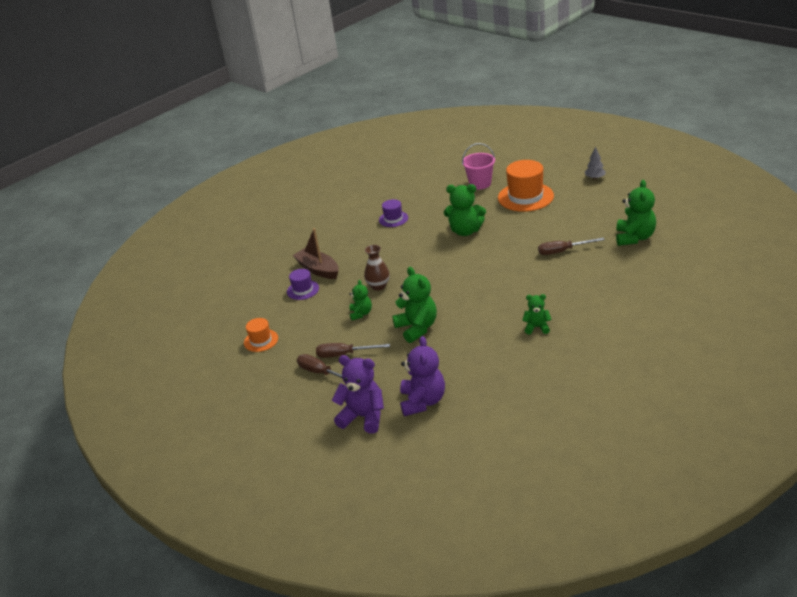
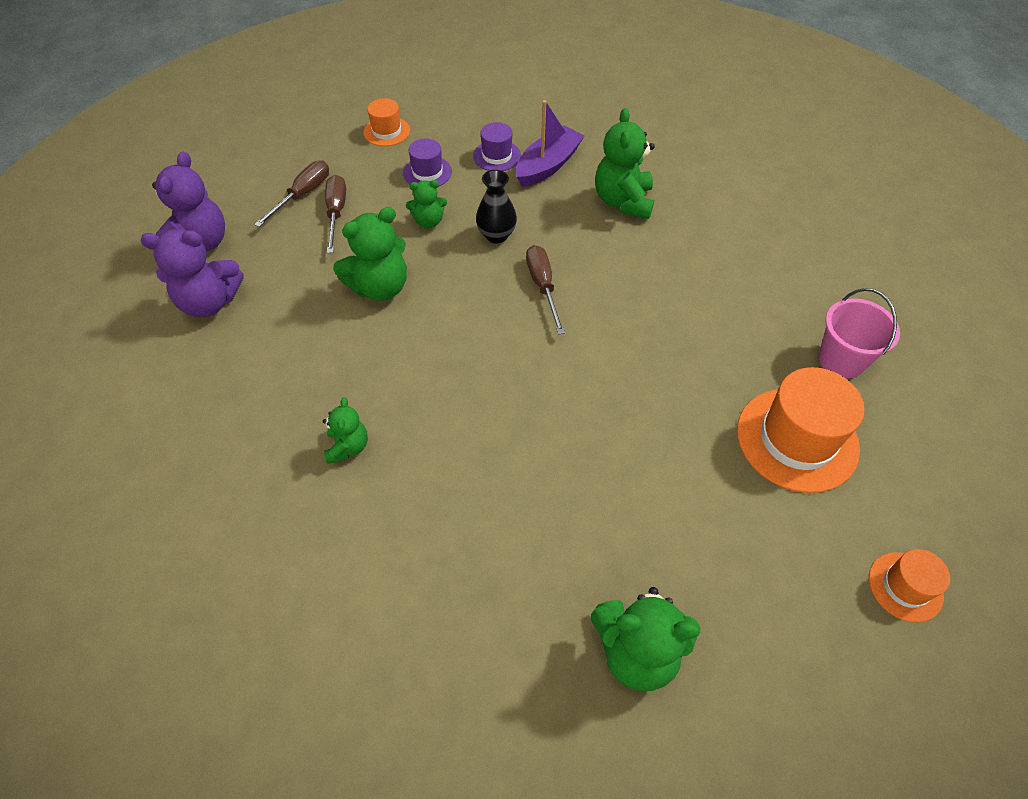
camera: 80 degrees right, 20 degrees up
(318, 269) = (548, 165): brown boat -> purple boat
(378, 286) = (496, 235): brown vase -> black vase
(393, 219) = (697, 239): purple hat -> purple hat (427, 172)
(465, 231) = (659, 340): green teddy bear -> green teddy bear (623, 201)
(563, 251) = (586, 500): brown screwdriver -> brown screwdriver (543, 287)
(595, 178) = (905, 586): grey tree -> orange hat

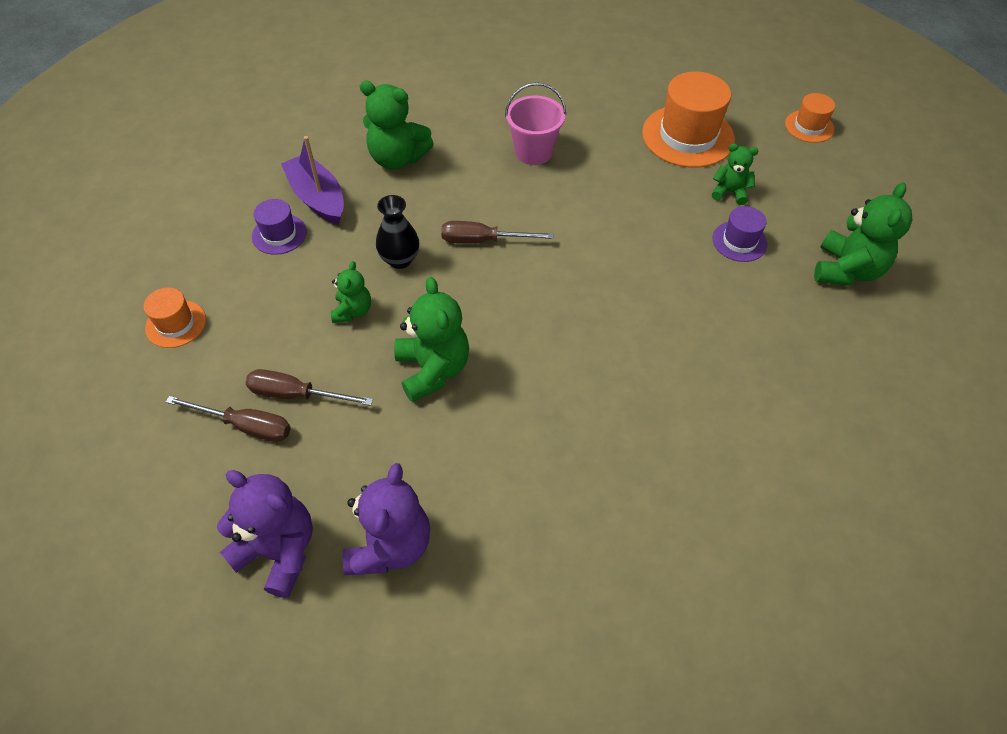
camera: 75 degrees left, 0 degrees up
(303, 195) = (245, 426): brown screwdriver -> brown screwdriver turned 150 degrees clockwise
(348, 447) = (632, 426): green teddy bear -> green teddy bear (729, 192)
(427, 172) = (272, 298): purple hat -> purple hat (739, 241)
(841, 360) = (623, 91): pink bucket -> pink bucket (533, 152)

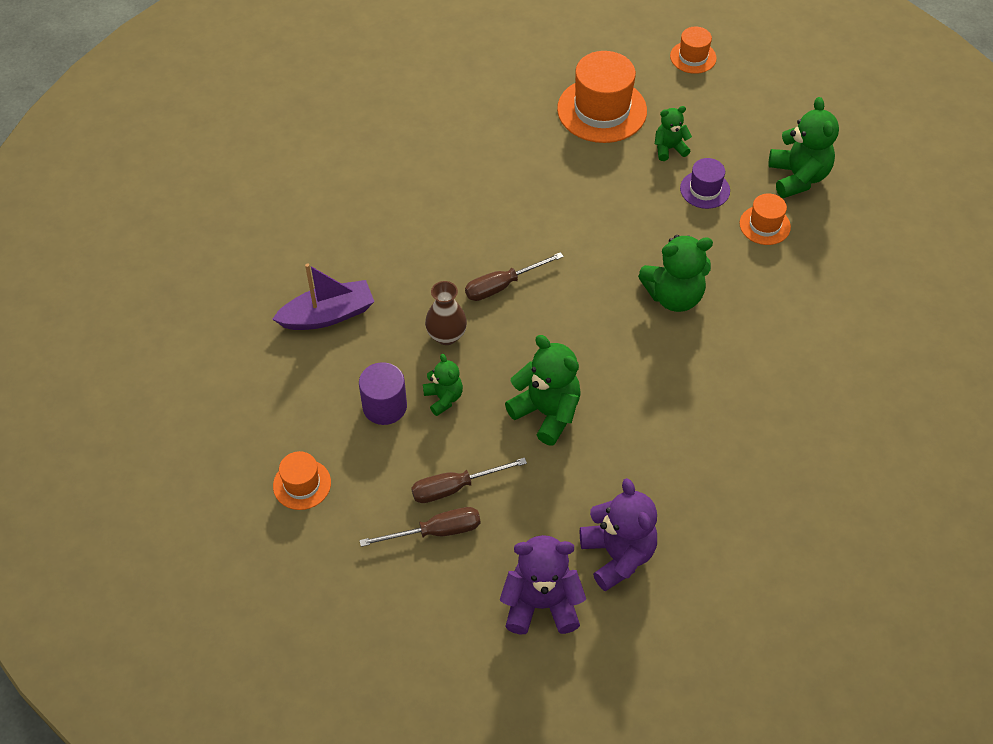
camera: 30 degrees left, 0 degrees up
(279, 234) = (322, 364): purple hat -> none
(298, 293) = (384, 406): none -> purple cylinder
(317, 198) = (328, 315): purple boat -> purple boat turned 135 degrees clockwise
(397, 159) = (368, 245): green teddy bear -> green teddy bear (674, 296)
(400, 260) = (446, 335): black vase -> brown vase
(533, 152) = (483, 184): pink bucket -> none
(779, 299) = (764, 225): none -> orange hat

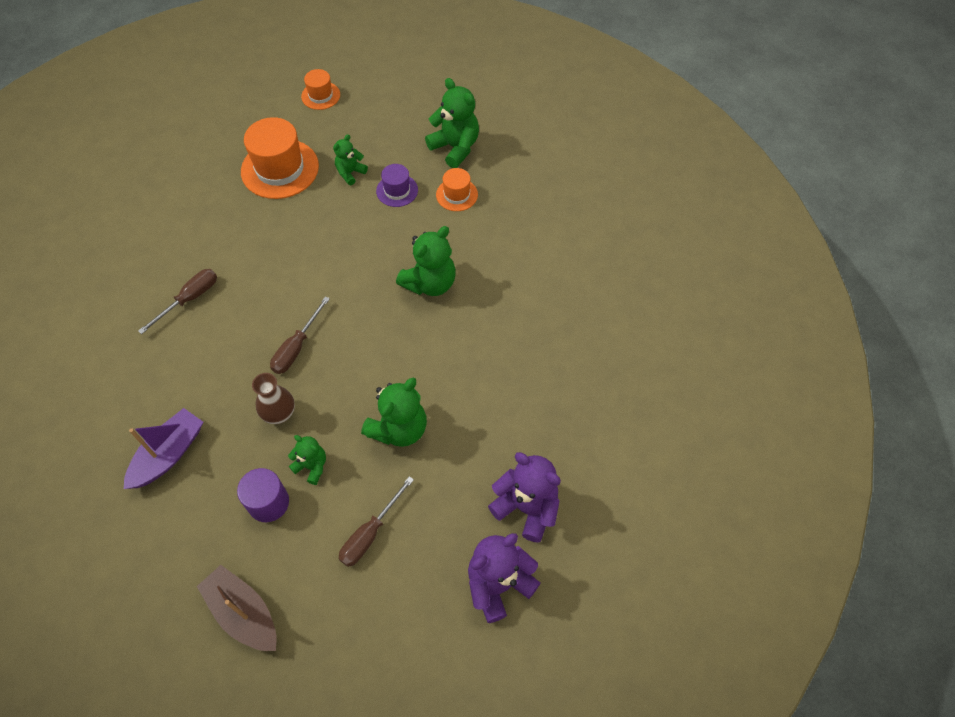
camera: 35 degrees left, 5 degrees up
(302, 484) = (243, 613): orange hat -> brown boat
(435, 532) = (379, 580): brown screwdriver -> brown screwdriver (189, 299)
(546, 412) = (399, 428): green teddy bear -> green teddy bear turned 120 degrees clockwise

